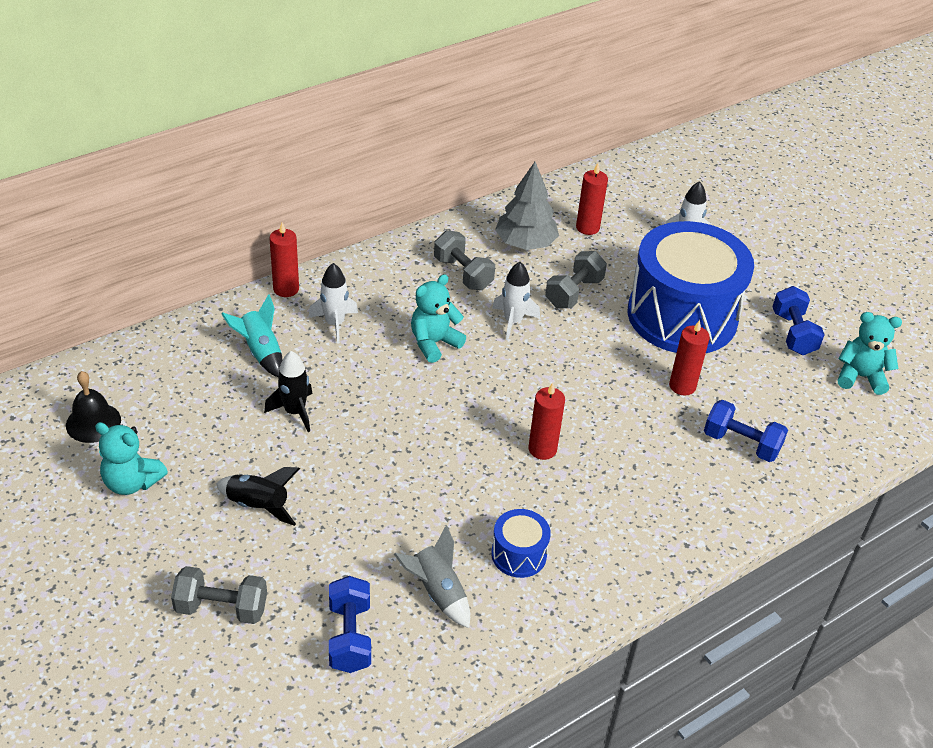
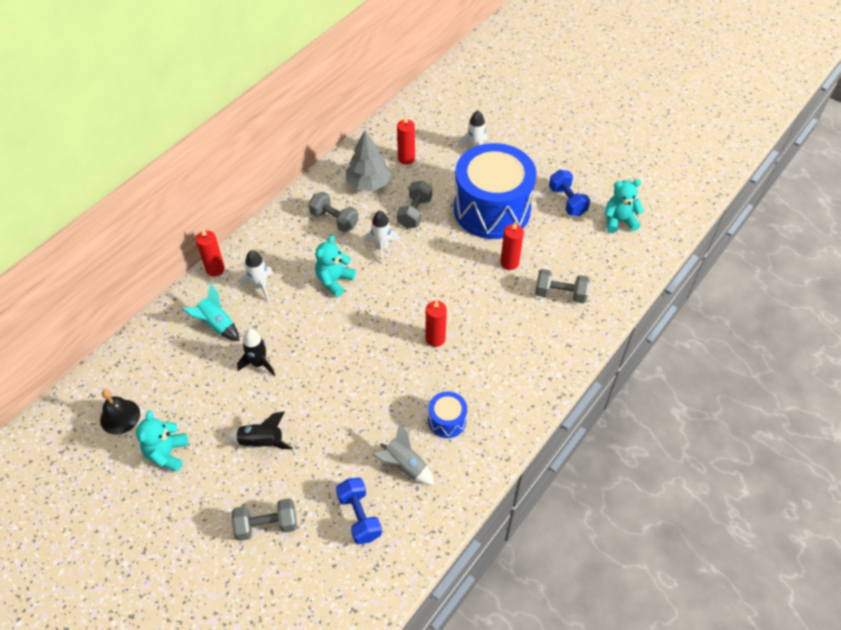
camera: 15 degrees left, 10 degrees up
(132, 482) = (167, 453): turquoise teddy bear -> turquoise teddy bear turned 90 degrees clockwise
(741, 443) = (560, 294): blue dumbbell -> grey dumbbell

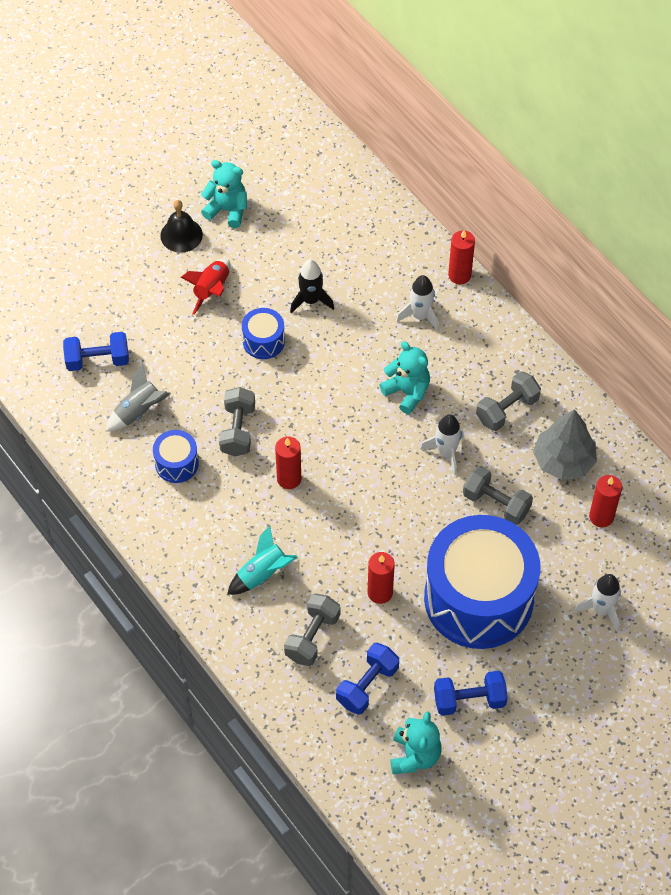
camera: 105 degrees right, 5 degrees up
(120, 416) = (284, 175): black bell -> black bell (181, 235)
(217, 324) = (377, 268): turquoise rocket -> turquoise rocket (262, 574)
(261, 442) = (212, 290): black rocket -> red rocket
(266, 525) = (118, 282): grey dumbbell -> grey dumbbell (238, 430)
(308, 388) = (263, 341): none -> blue drum
(582, 255) = (367, 685): none -> blue dumbbell

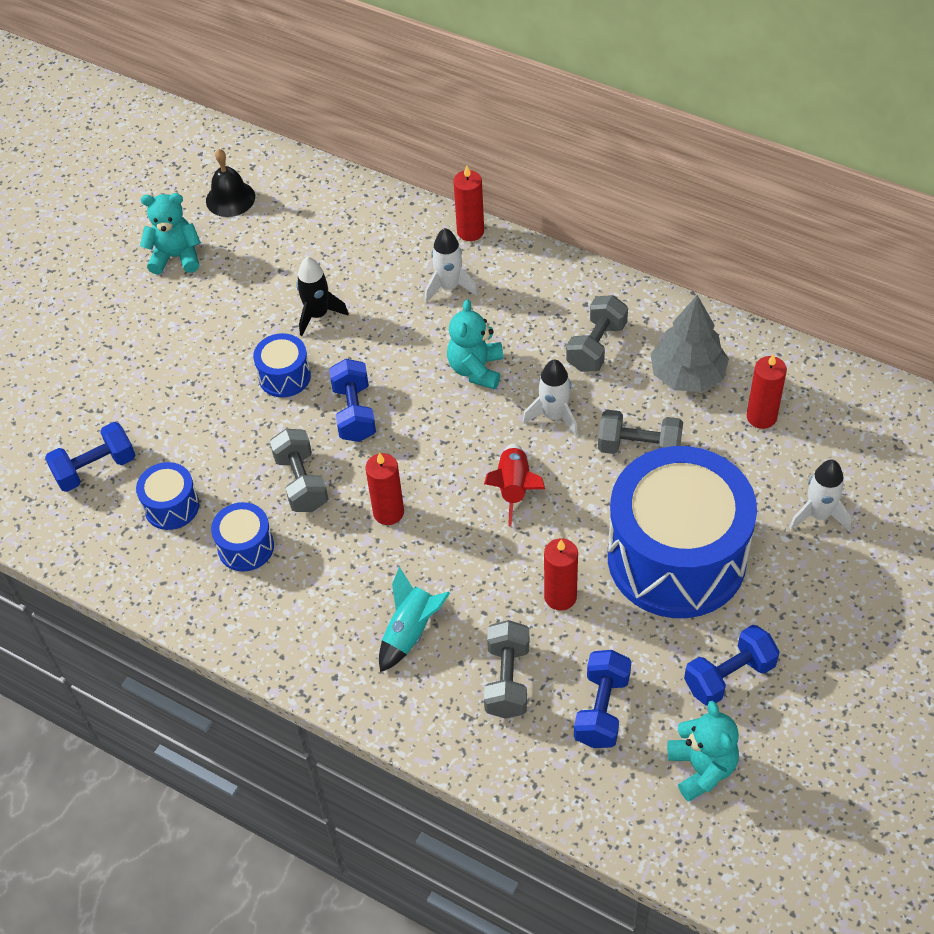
camera: 20 degrees left, 5 degrees down
(138, 411) = (171, 506): grey rocket -> blue drum
(181, 235) = (134, 301): black bell -> black bell (230, 198)
(212, 290) = (197, 345): red rocket -> red rocket (514, 488)
(301, 391) = (354, 412): none -> blue dumbbell
(407, 392) = (476, 369): turquoise teddy bear -> turquoise teddy bear turned 105 degrees counterclockwise

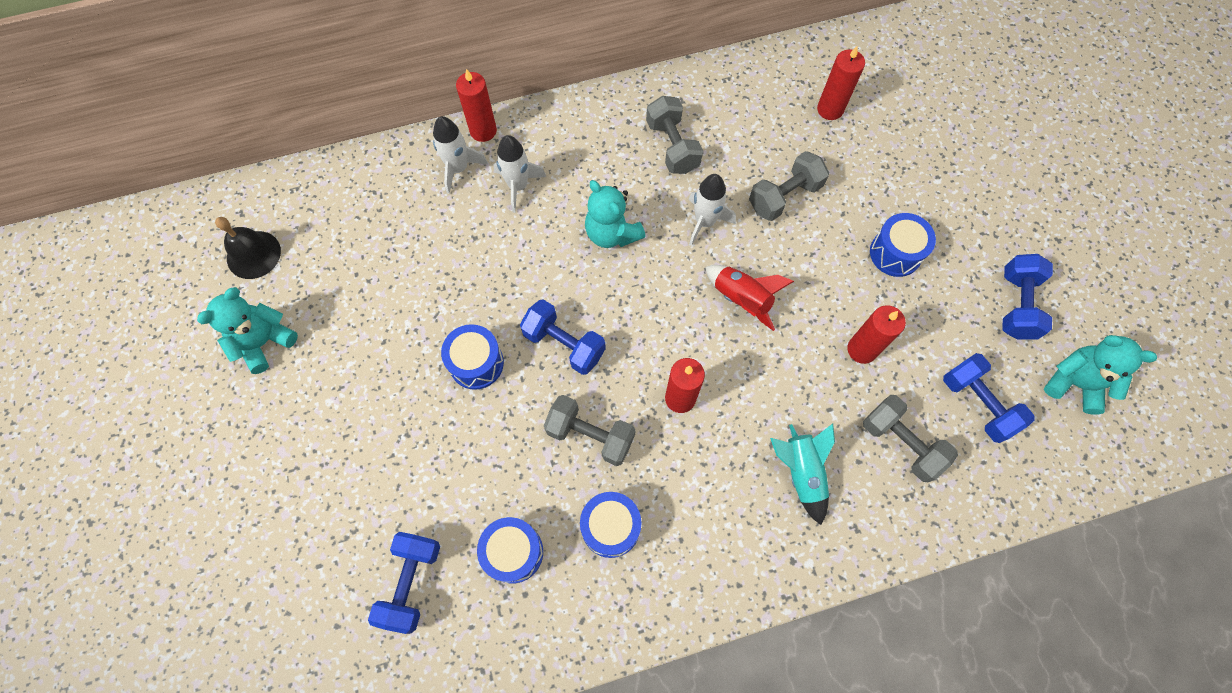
camera: 50 degrees left, 15 degrees up
(318, 315) = (443, 291): black rocket -> none
(676, 557) = (895, 253): blue drum -> blue drum, size x0.41
(687, 375) = (753, 118): grey tree -> none
(818, 515) = (937, 147): white rocket -> white rocket (458, 169)

